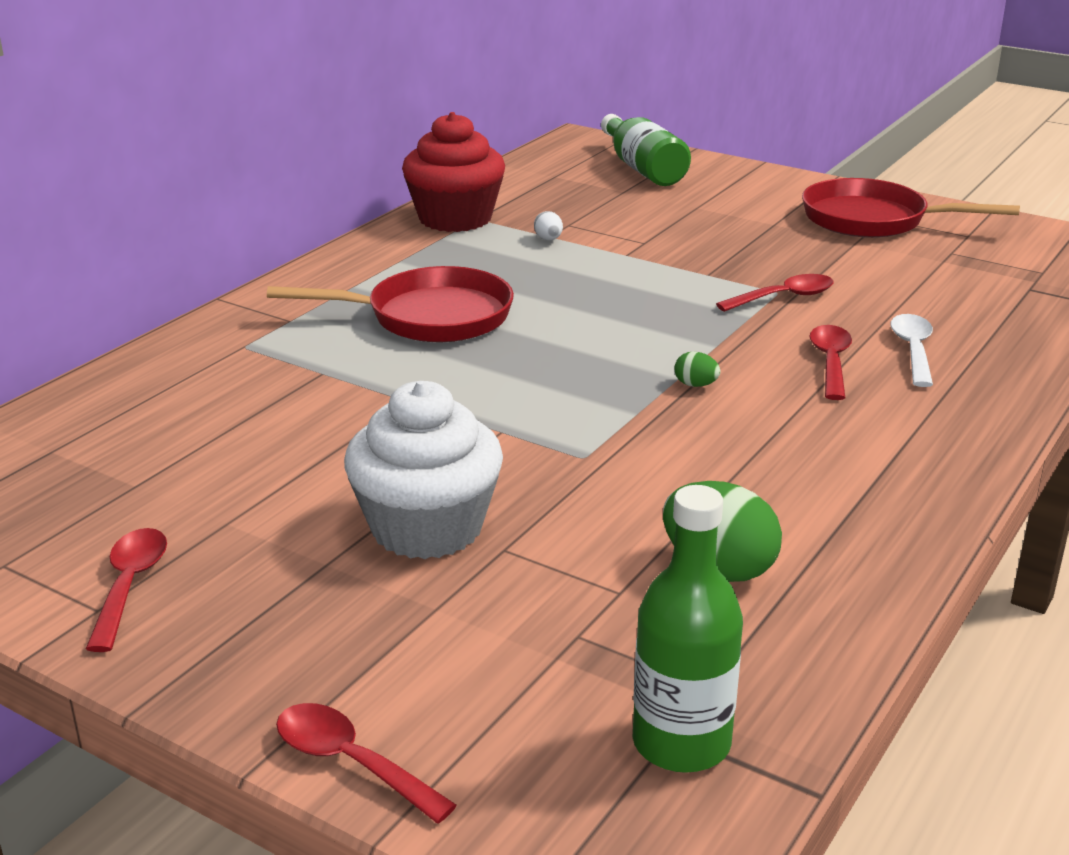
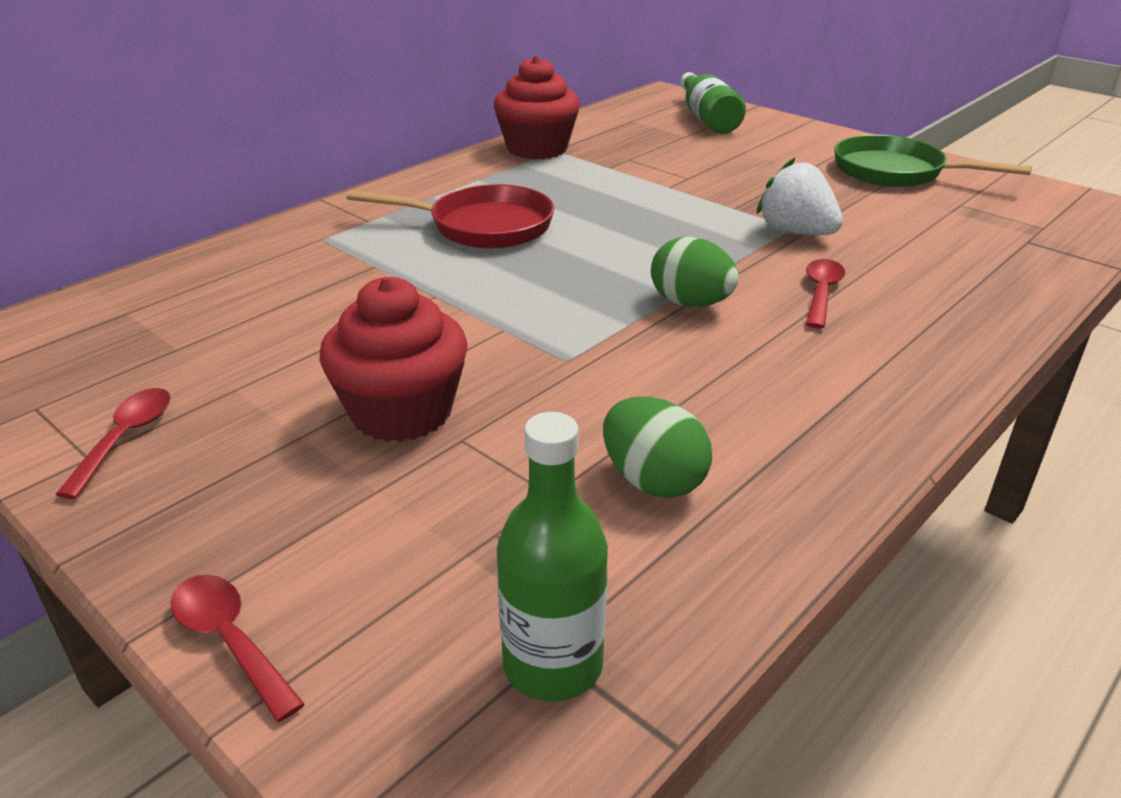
camera: 10 degrees right, 5 degrees up
(427, 527) = (401, 412): white cupcake -> red cupcake
(548, 239) = (607, 170): white egg -> none
(695, 385) = (690, 303): green egg -> green egg, size x2.14
(784, 297) = (795, 232): red spoon -> white strawberry
(872, 220) = (895, 172): red pan -> green pan
(913, 350) = (902, 288): white spoon -> none

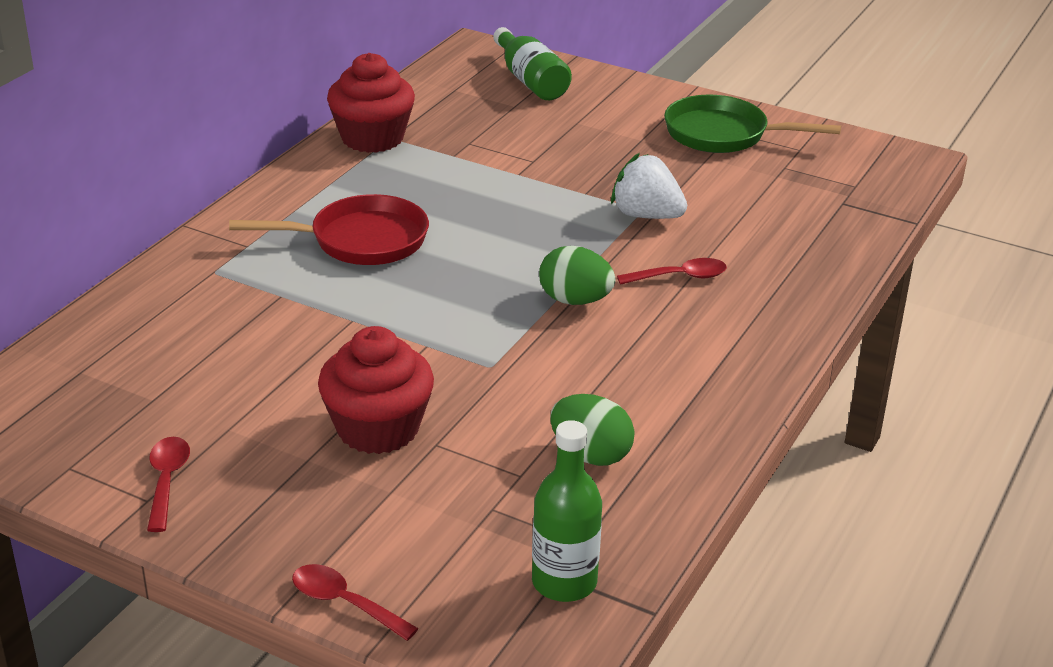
camera: 15 degrees left, 0 degrees up
(821, 293) = (680, 277): red spoon -> red spoon turned 75 degrees clockwise

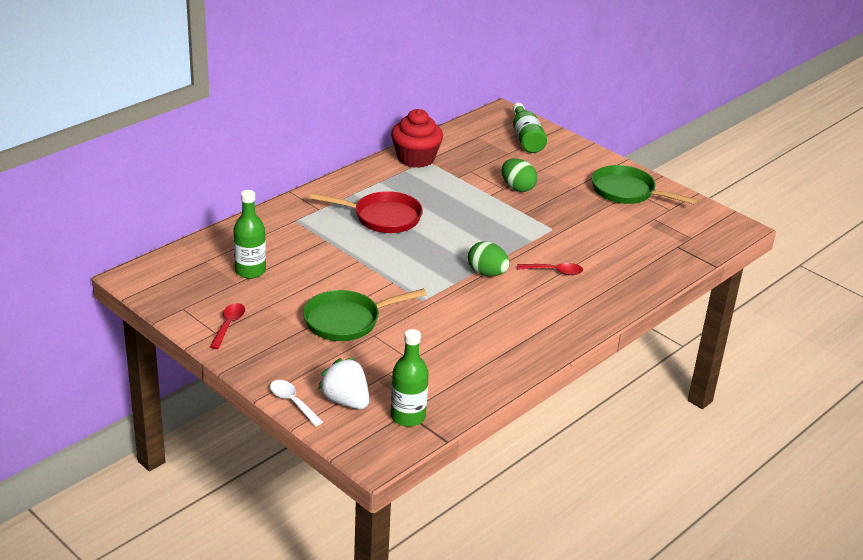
camera: 15 degrees right, 0 degrees up
(169, 374) = (250, 271): none -> green bottle
(344, 603) = (292, 402): red spoon -> white spoon
(378, 429) = (347, 321): red cupcake -> green pan
(590, 455) = (453, 357): green egg -> green egg (517, 188)
(646, 215) = (553, 232): white strawberry -> white strawberry (345, 401)

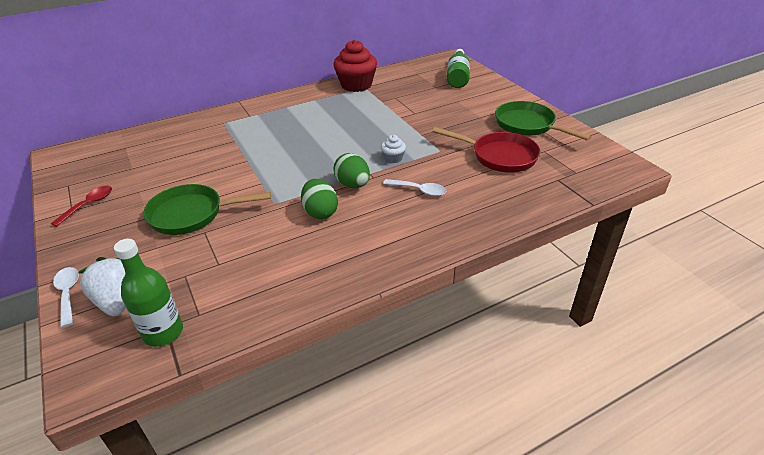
camera: 20 degrees right, 5 degrees up
(250, 271) = (151, 159): green bottle -> none
(383, 217) = (295, 127): red pan -> red pan (500, 156)
(510, 242) = (393, 158): none -> white cupcake
(517, 188) = (427, 113): green egg -> green egg (320, 212)
(554, 271) = (419, 190): red spoon -> white spoon

